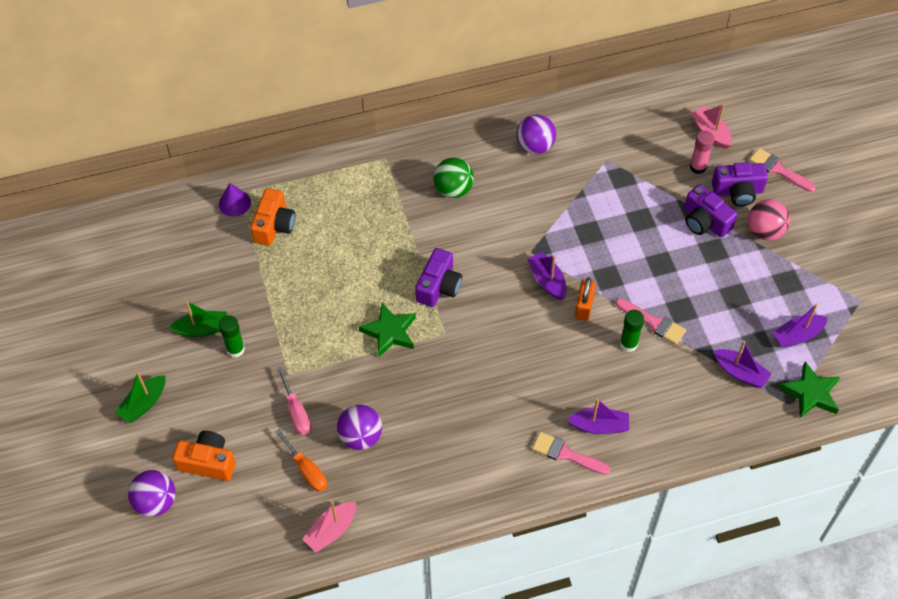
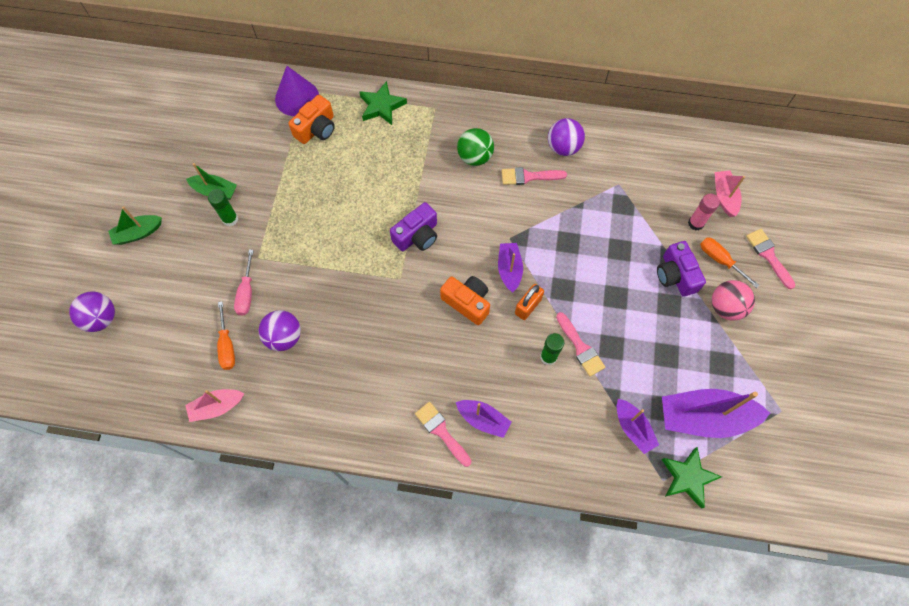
camera: 25 degrees right, 10 degrees up
(208, 462) = (157, 303): orange camera -> orange camera (467, 302)
(234, 203) = (297, 97): purple cone -> purple cone, size x1.58
(390, 332) = (356, 258): green star -> green star (382, 106)
(517, 187) = (528, 176): none -> pink brush
(737, 191) = (720, 260): purple camera -> orange screwdriver
(797, 335) = (704, 417): purple boat -> purple boat, size x1.80

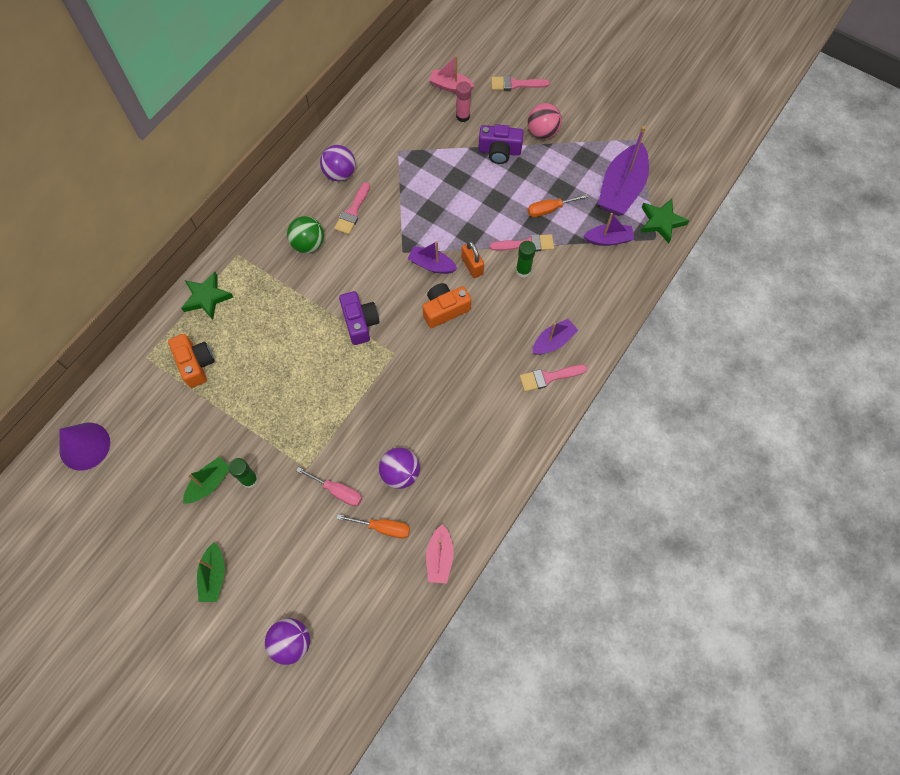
camera: 65 degrees left, 0 degrees up
(297, 97) = (148, 368): purple cone -> purple cone (84, 446)
(720, 260) = (502, 116): orange screwdriver -> orange screwdriver (549, 209)

